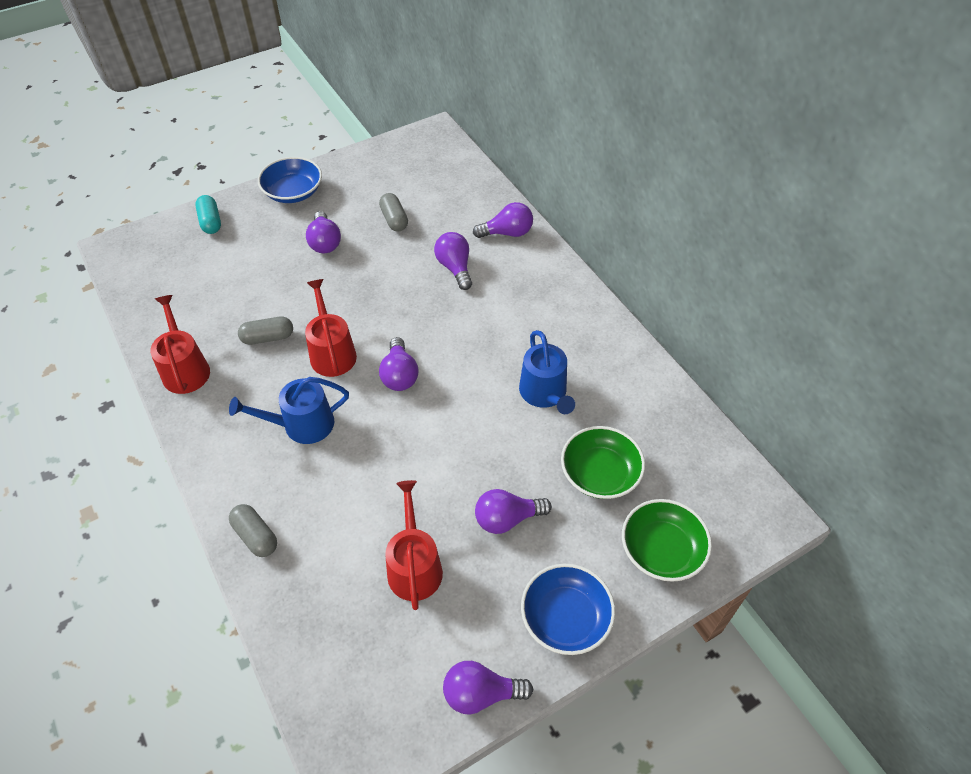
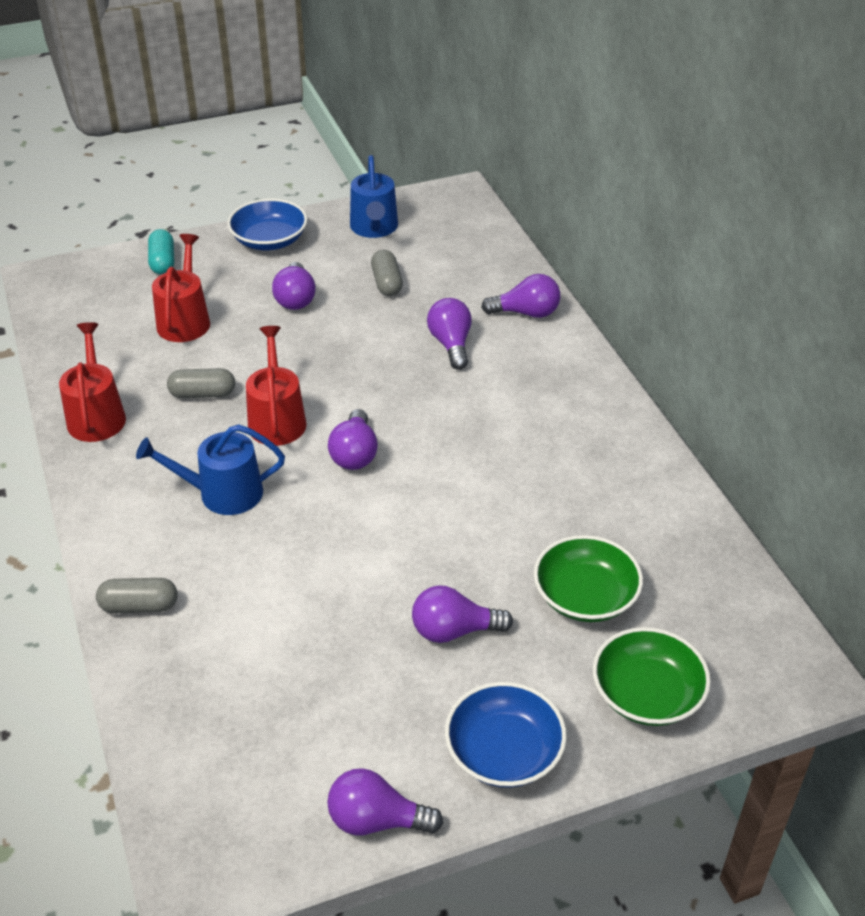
camera: 10 degrees right, 10 degrees down
(256, 536) = (139, 606): grey capsule -> grey capsule turned 60 degrees counterclockwise
(414, 566) = (325, 666): red watering can -> red watering can (185, 320)
(545, 393) = (534, 497): blue watering can -> blue watering can (374, 228)

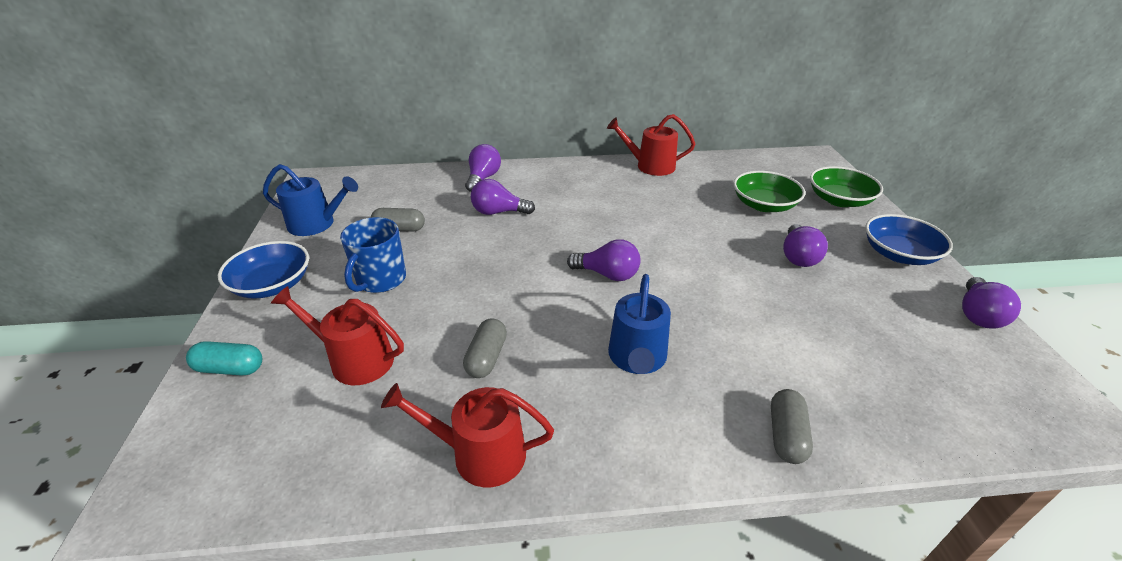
camera: 75 degrees left, 5 degrees down
(277, 419) = (547, 312): red watering can -> red watering can (650, 166)
(295, 299) = (380, 280): purple light bulb -> blue mug

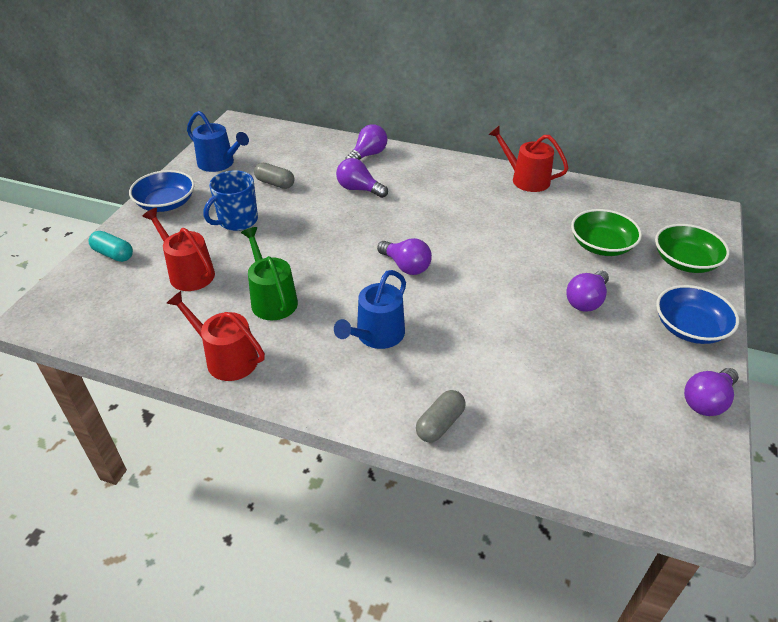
camera: 25 degrees right, 5 degrees up
(486, 357) = (272, 299): grey capsule -> green watering can

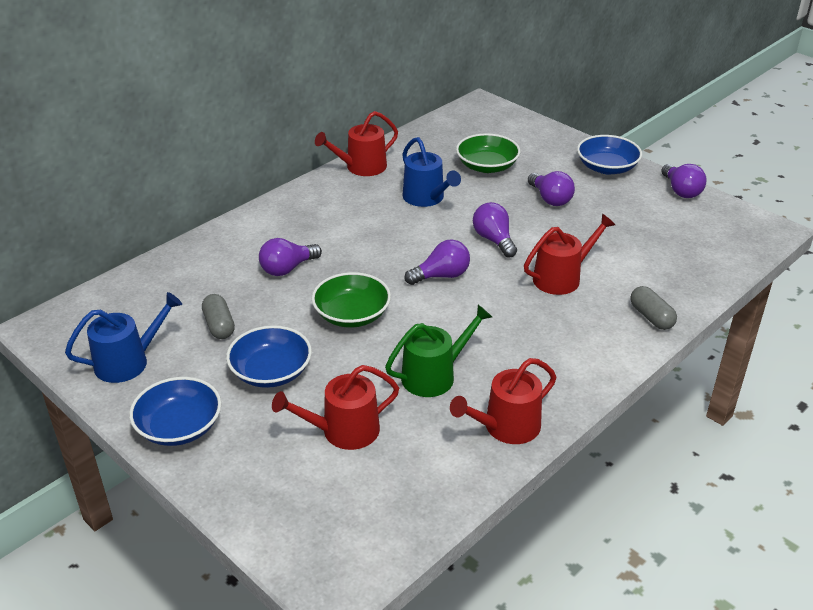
camera: 65 degrees left, 5 degrees down
(113, 254) = (255, 494): turquoise capsule -> none
(237, 221) = (271, 372): blue mug -> blue bowl
(272, 299) = (434, 375): green watering can -> green watering can turned 150 degrees clockwise
(275, 183) = (219, 325): grey capsule -> grey capsule turned 75 degrees counterclockwise
(368, 155) = (226, 244): purple light bulb -> purple light bulb (494, 240)
(376, 335) = (528, 321): blue watering can -> blue watering can (426, 198)
(458, 341) = (561, 278): none -> red watering can
(685, 261) = (533, 139): green bowl -> green bowl (352, 314)

